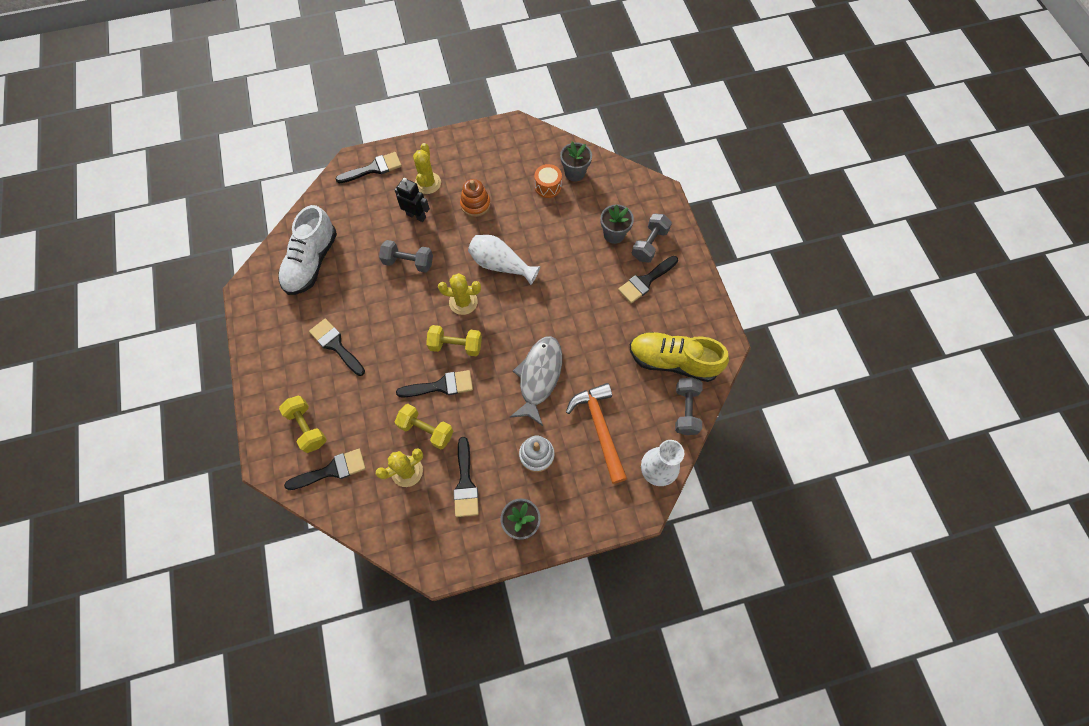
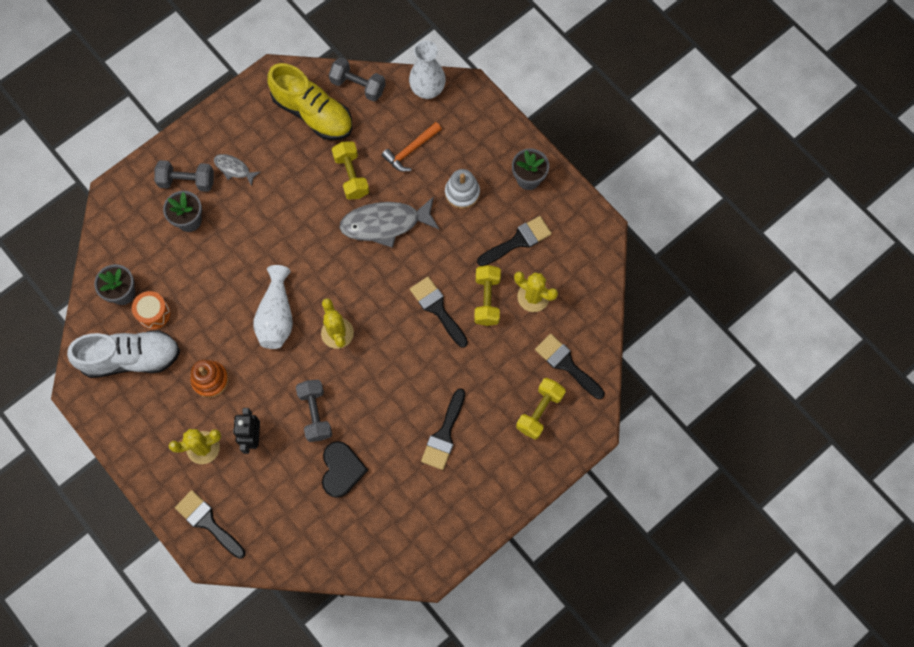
camera: 115 degrees left, 5 degrees up
(311, 262) = (362, 519): white shoe -> white shoe (131, 358)
(355, 263) = (341, 470): none -> black heart
(456, 345) = (389, 316): yellow dumbbell -> yellow dumbbell (351, 176)
(600, 428) = (411, 150): orange hammer -> orange hammer, size x0.65
(645, 281) = (234, 169): black brush -> grey fish
(673, 361) = (313, 113): yellow shoe -> yellow shoe turned 45 degrees counterclockwise
(686, 410) = (358, 86): grey dumbbell -> grey dumbbell turned 45 degrees clockwise

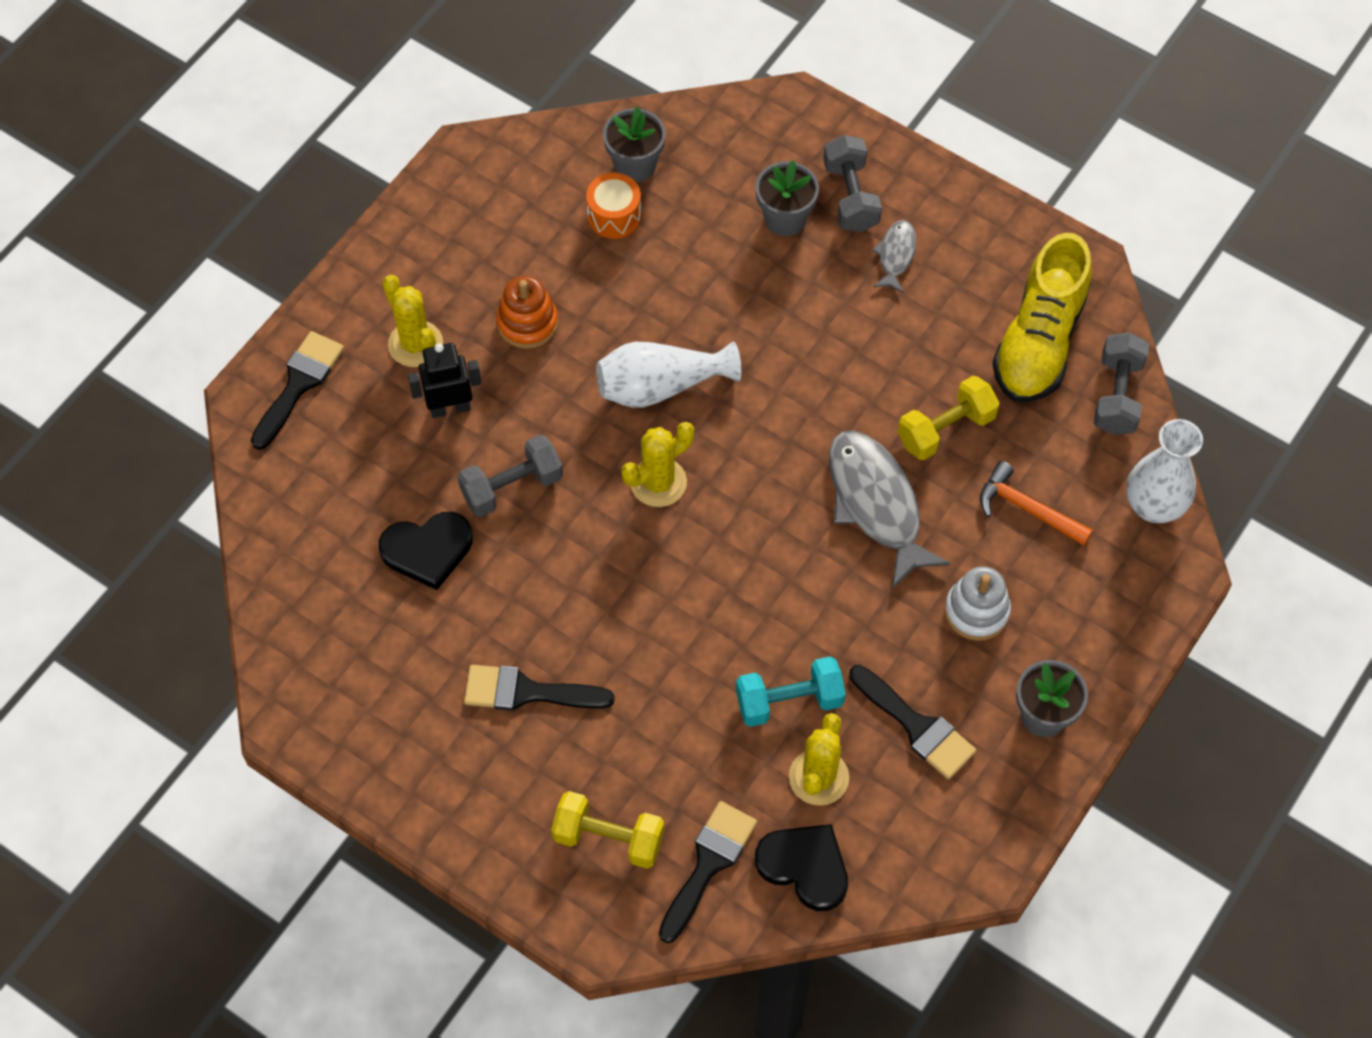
camera: 75 degrees right, 10 degrees down
(131, 358) = (533, 207): white shoe -> none
(437, 309) = (748, 625): black brush -> none
(487, 300) = (789, 701): yellow dumbbell -> turquoise dumbbell
(580, 317) = (804, 866): none -> black heart

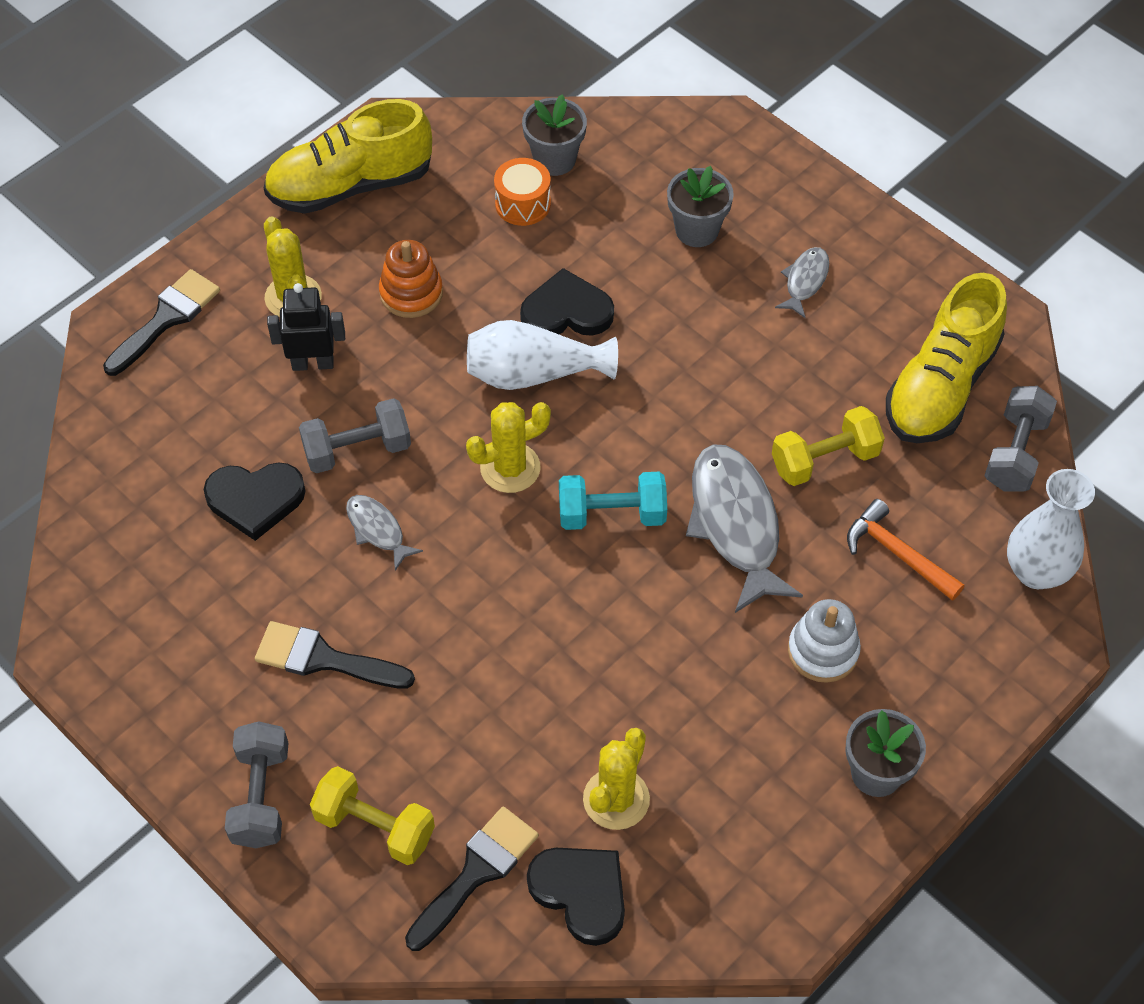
camera: 10 degrees right, 5 degrees down
(444, 221) = (350, 185): none -> yellow shoe
(548, 562) = (377, 530): none -> grey fish
(678, 319) = (566, 311): none -> black heart
(789, 701) = (601, 713): turquoise dumbbell -> turquoise dumbbell (612, 514)
(850, 196) = (769, 218): grey dumbbell -> grey dumbbell (261, 796)
(917, 726) = (734, 762): black brush -> none

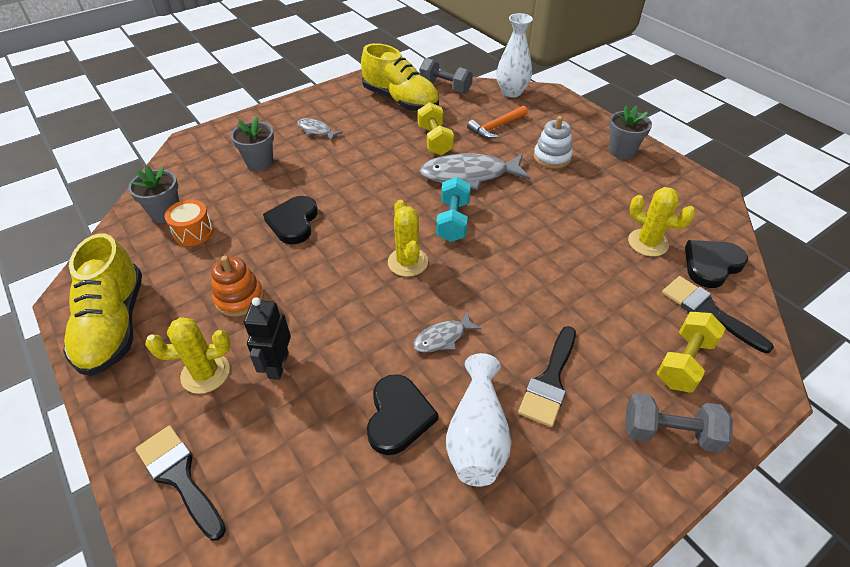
camera: 80 degrees left, 10 degrees down
(357, 450) = (369, 343): grey dumbbell -> none
(533, 373) = (336, 243): white vase -> white vase (477, 435)

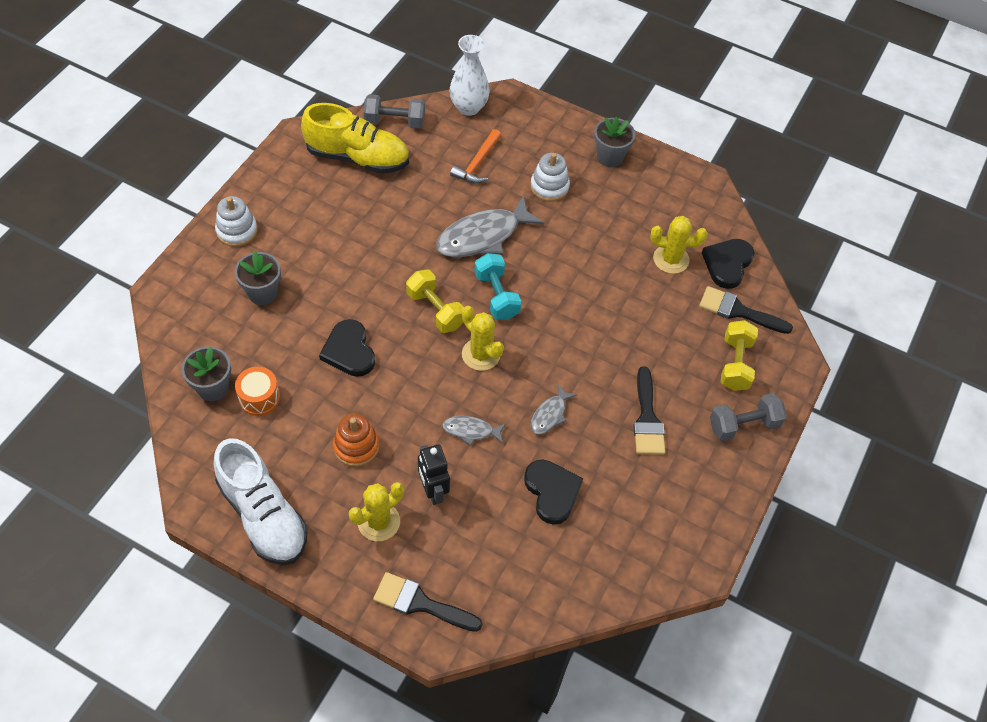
camera: 30 degrees left, 10 degrees up
(114, 325) = (263, 515): yellow shoe -> white shoe
(275, 120) = (237, 231): none -> white stacking toy
(316, 131) = (293, 230): grey fish -> grey fish (471, 430)
(435, 140) = (425, 202): yellow dumbbell -> yellow dumbbell (435, 310)
(477, 435) = (616, 482): white vase -> none

